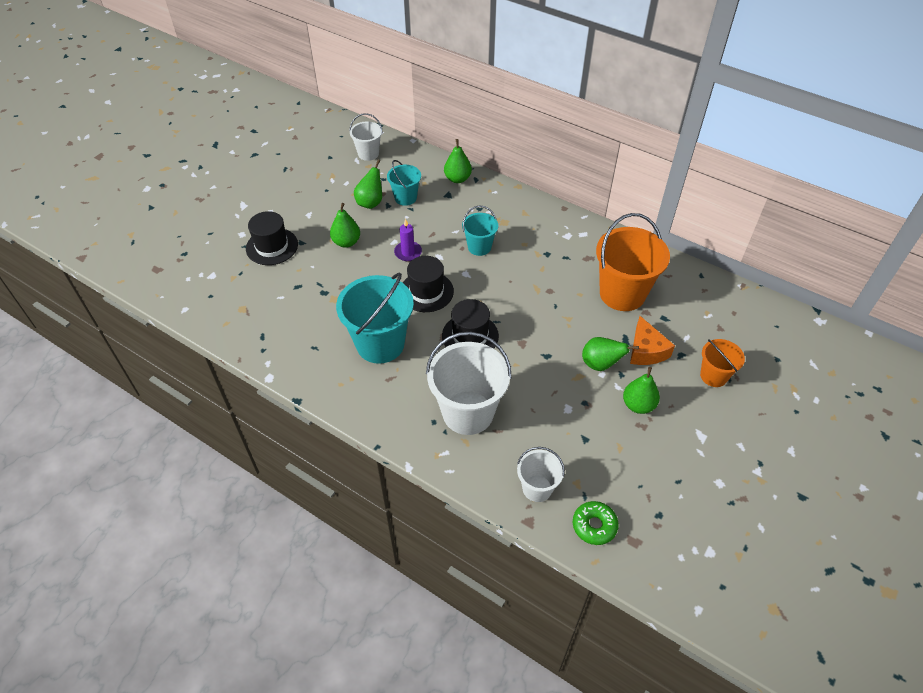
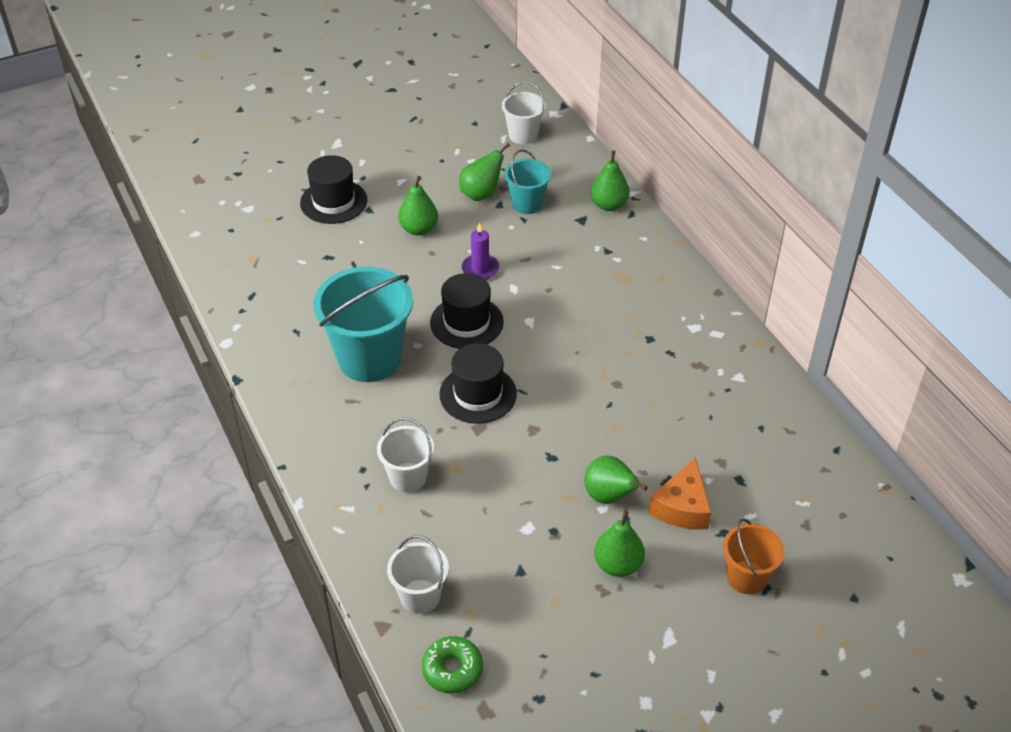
camera: 30 degrees right, 5 degrees down
(468, 412) = (408, 477): white bucket -> white bucket, size x0.54
(479, 247) = (571, 297): turquoise bucket -> none
(622, 293) = (708, 426): orange bucket -> none

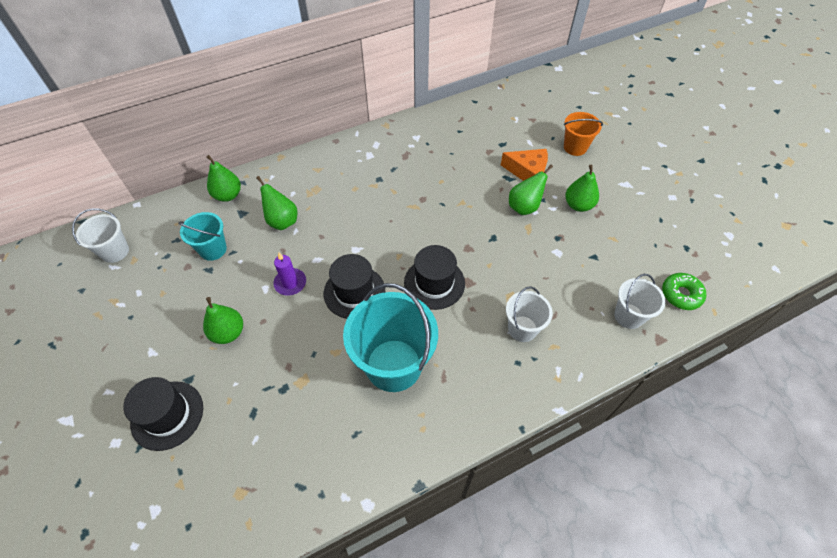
camera: 90 degrees left, 10 degrees up
(481, 194) = (190, 283): green pear -> green pear (282, 221)

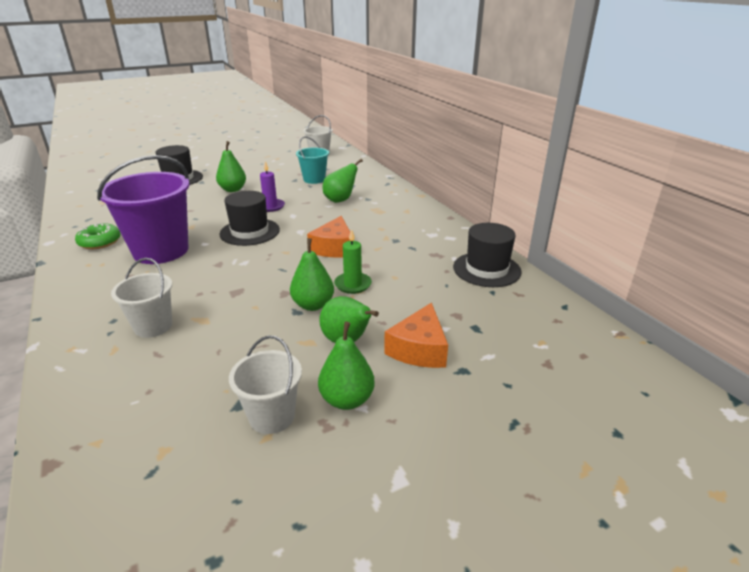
camera: 90 degrees right, 25 degrees down
(228, 195) = (372, 180): green pear -> green pear (313, 305)
(392, 220) = (334, 248): none -> orange cheese
(394, 365) = (161, 251): turquoise bucket -> purple bucket
(434, 283) = (243, 271): black hat -> black hat (486, 269)
(453, 206) = (353, 284): none -> green candle
(575, 147) = (490, 412): orange bucket -> none
(628, 316) = (112, 431): white bucket -> white bucket (272, 416)
(681, 294) = (111, 519): green donut -> green donut (100, 242)

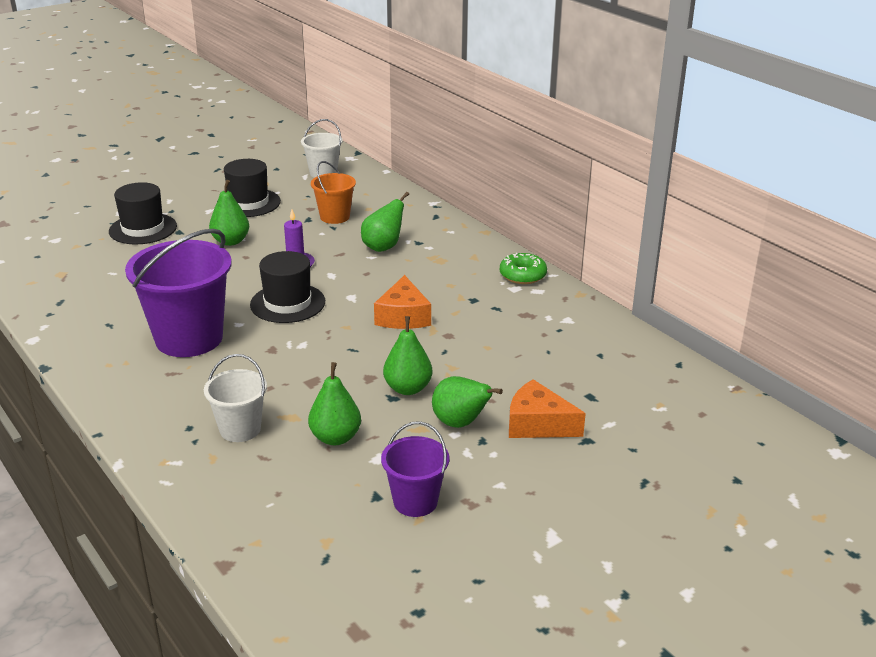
camera: 10 degrees left, 0 degrees up
(100, 242) = (101, 333): green donut -> green donut (522, 275)
(272, 416) = (415, 501): white bucket -> purple bucket
(314, 179) = (335, 217): turquoise bucket -> orange bucket
(347, 399) = (482, 479): green pear -> green pear (335, 438)
(353, 284) = (443, 360): green candle -> none
(419, 349) = (537, 424): orange cheese -> orange cheese turned 105 degrees clockwise
(486, 269) = (588, 328): black hat -> black hat (248, 203)

